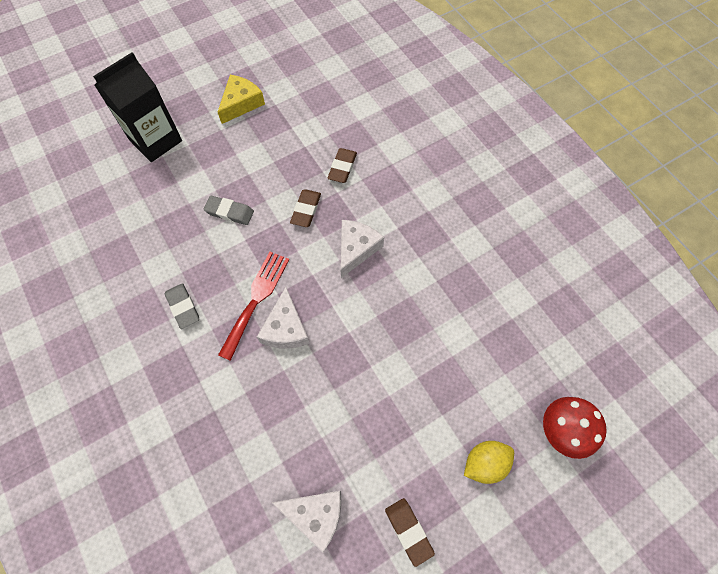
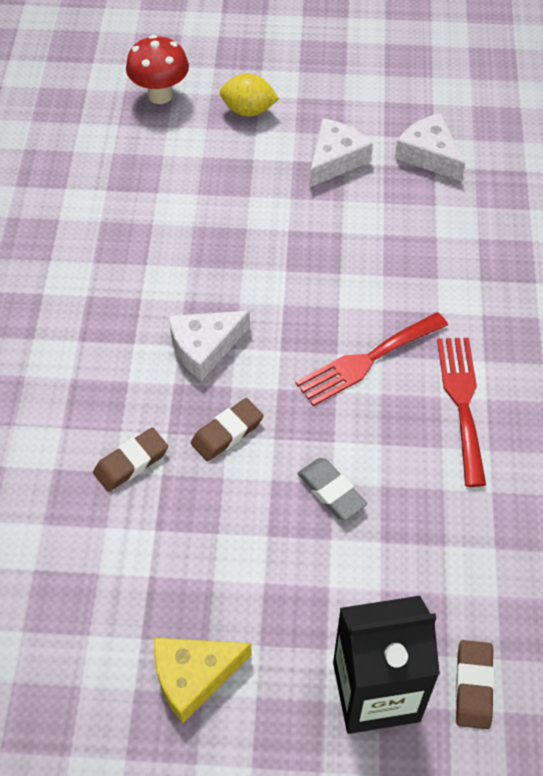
camera: 145 degrees left, 10 degrees down
(183, 307) = (462, 402): grey eraser -> red fork
(286, 328) = (352, 312): white cheese -> white cheese (335, 160)
(408, 531) = (354, 107): brown eraser -> brown eraser (473, 686)

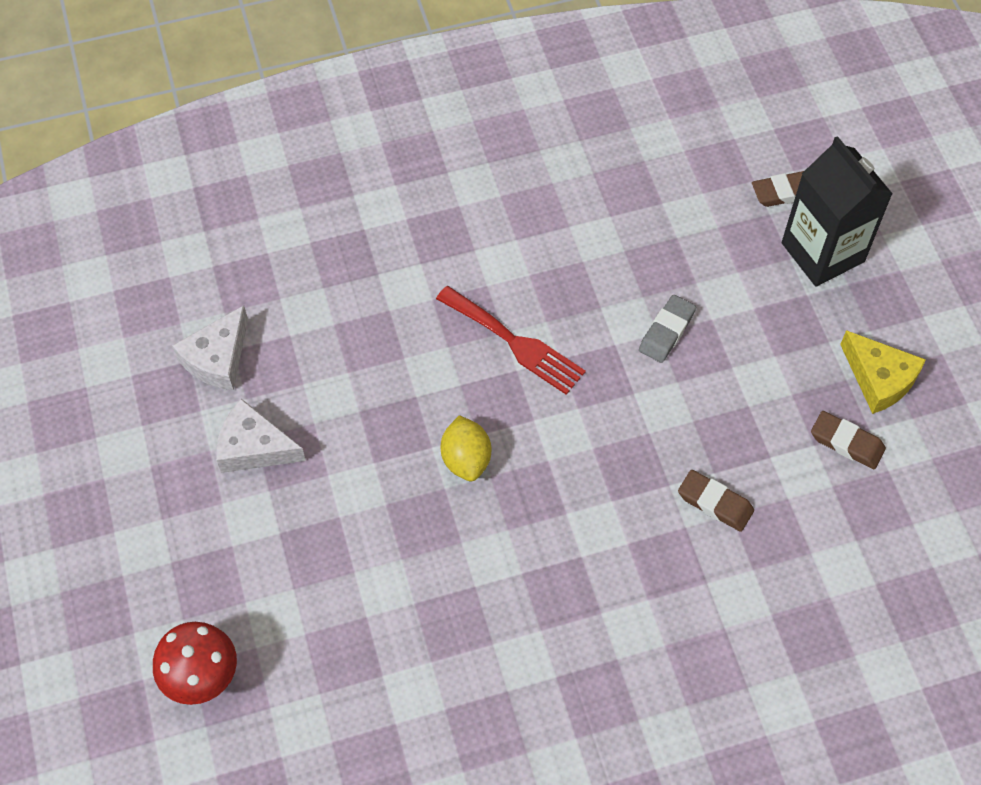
camera: 110 degrees left, 5 degrees up
(204, 347) = (559, 487): white cheese -> none
(227, 432) = (646, 433): brown eraser -> brown eraser (846, 442)
(248, 110) = (201, 565): yellow lemon -> yellow lemon (466, 459)
(462, 402) = (529, 257): red fork -> none

